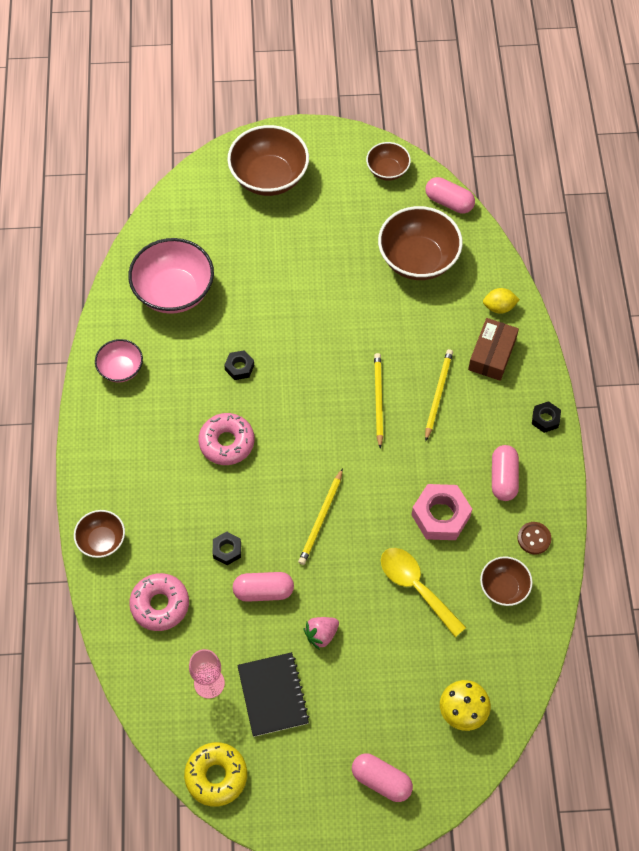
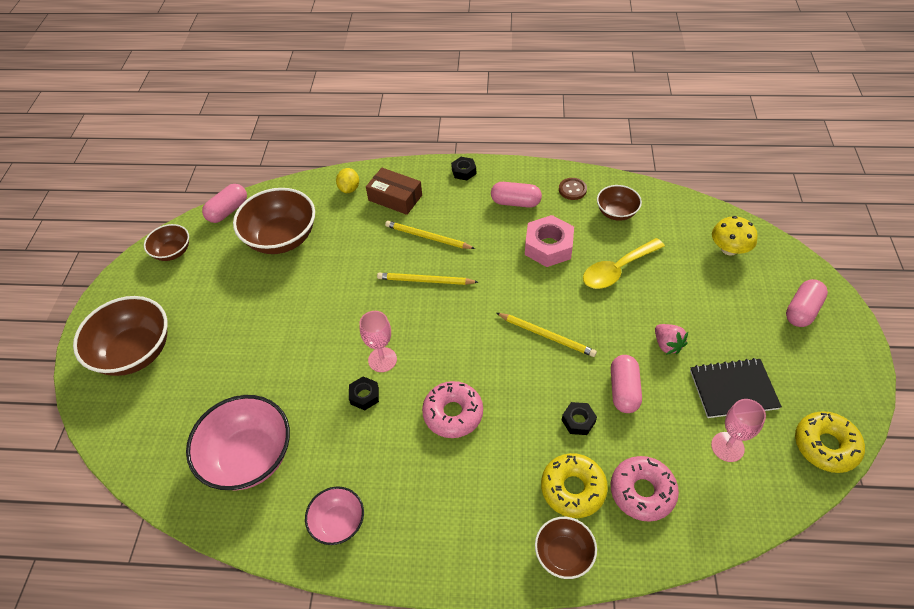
camera: 80 degrees left, 10 degrees down
(160, 547) = (573, 489): none -> yellow donut
(279, 376) = (382, 359): none -> pink goblet

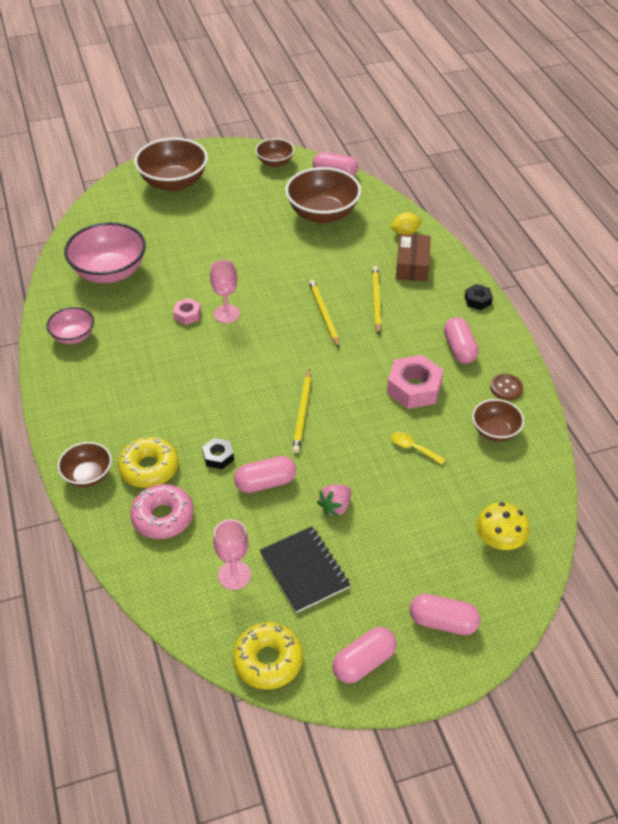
camera: 65 degrees right, 5 degrees down
(364, 396) = (187, 315): black nut -> pink nut
(453, 413) = (192, 372): pink donut -> none
(617, 270) = (413, 448): yellow spoon -> yellow spoon, size x0.54
(834, 375) = (364, 662): none -> pink capsule

